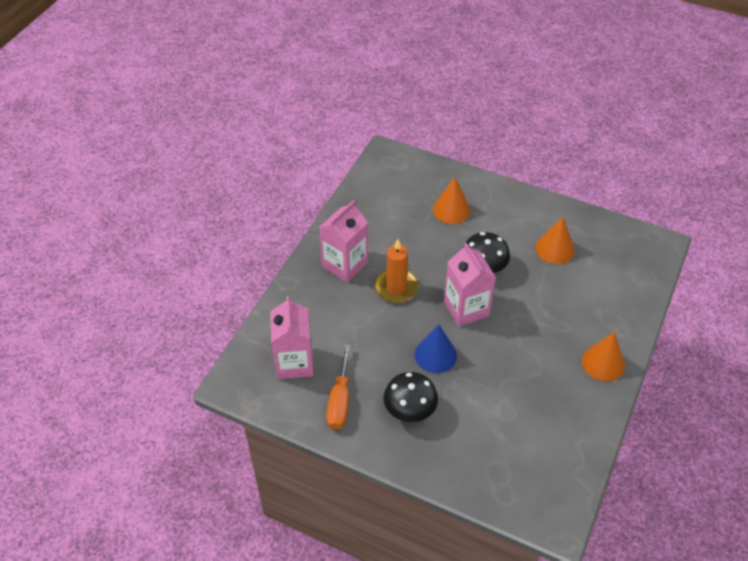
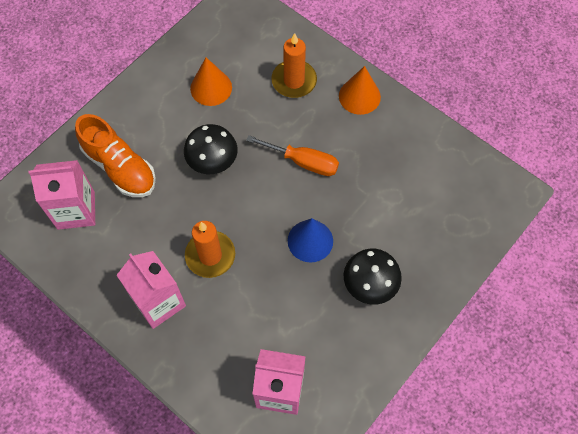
camera: 75 degrees left, 15 degrees up
(340, 401) = (342, 352): orange screwdriver -> orange screwdriver (303, 162)
(451, 210) = (120, 167): orange cone -> orange shoe
(466, 308) = (260, 194): pink carton -> pink carton (76, 210)
(593, 307) = (294, 81): none -> orange candle

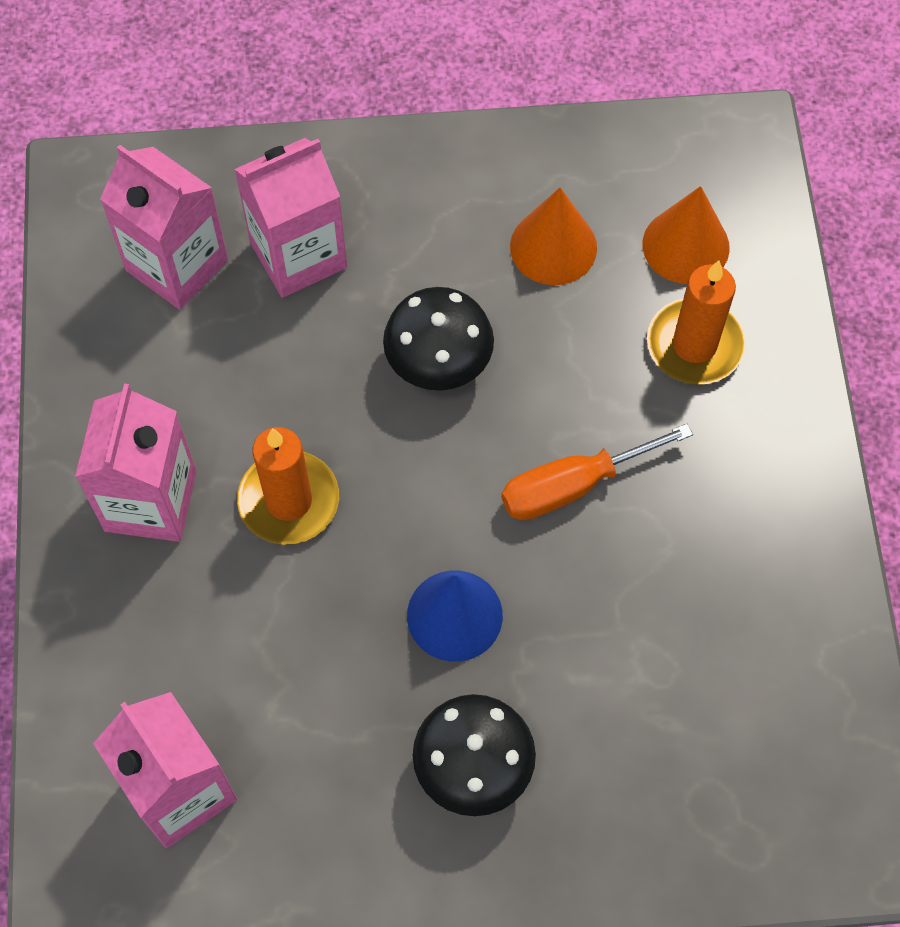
camera: 45 degrees right, 0 degrees up
(120, 167) = (298, 255): orange shoe -> pink carton
(303, 162) = (572, 485): orange screwdriver -> orange screwdriver turned 90 degrees clockwise
(359, 96) = (775, 461): orange cone -> orange cone (685, 245)

